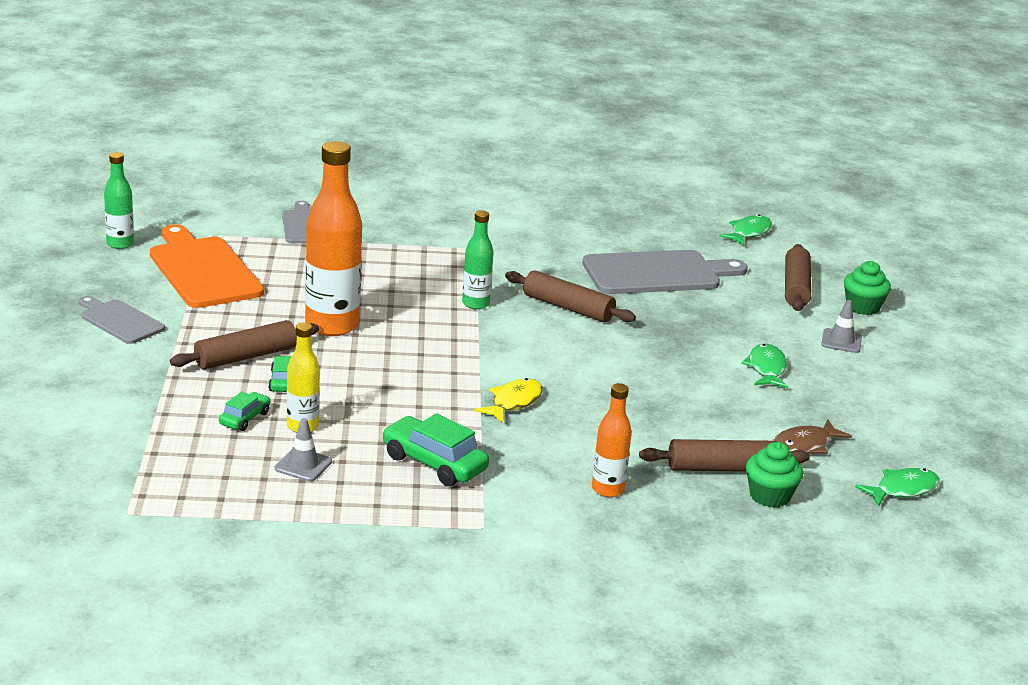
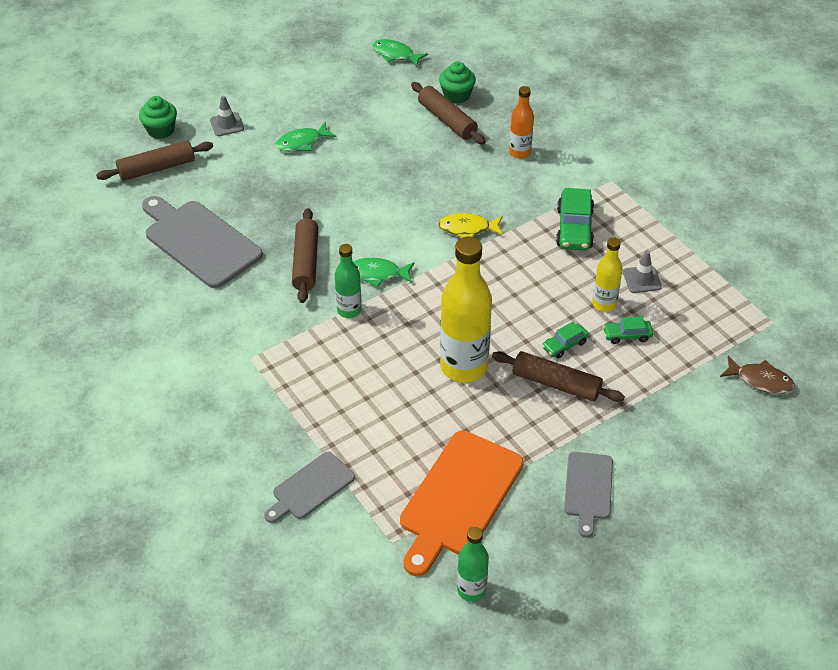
camera: 120 degrees left, 20 degrees up
(332, 325) = (463, 367): orange bottle -> yellow bottle
(749, 232) = (70, 223): green fish -> green fish (377, 274)
(805, 445) = (385, 100): brown fish -> brown fish (760, 380)

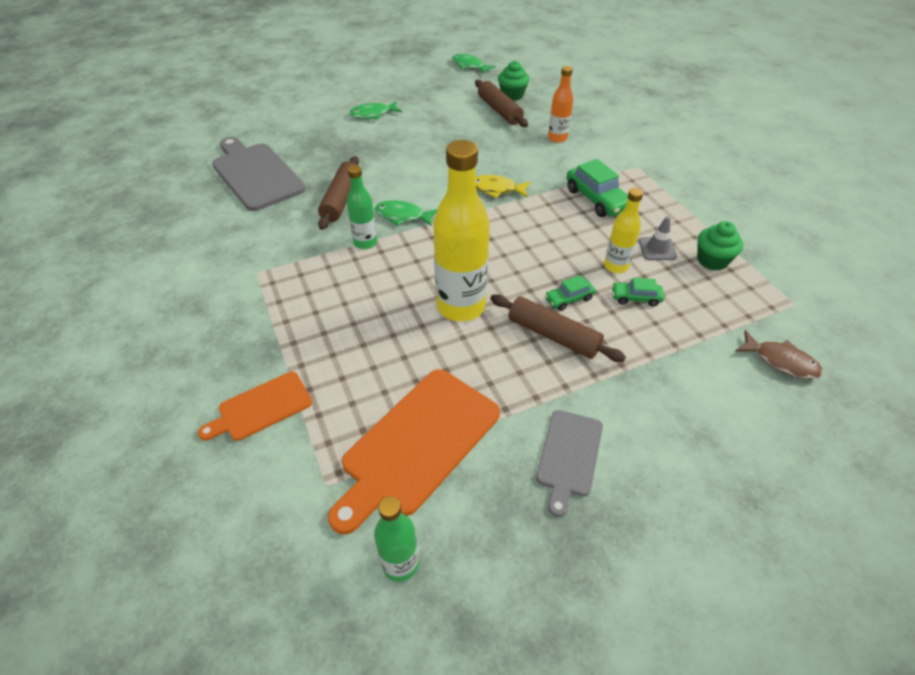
camera: 10 degrees right, 0 degrees up
(157, 168) = (247, 120): brown rolling pin -> none
(161, 130) = (263, 96): green cupcake -> green cupcake (712, 260)
(227, 124) = (317, 97): grey traffic cone -> none
(310, 487) = (261, 407): grey cutting board -> orange cutting board
(574, 228) = (597, 199): green car -> green car turned 45 degrees counterclockwise

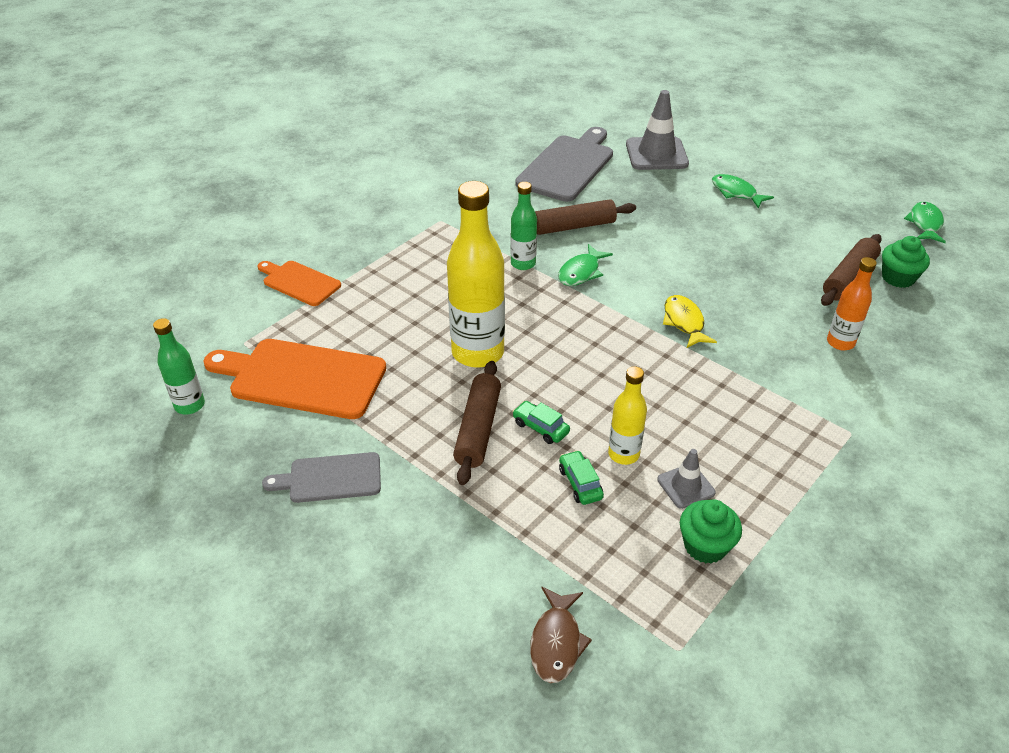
camera: 65 degrees right, 5 degrees down
(289, 128) = (656, 154): none -> grey traffic cone
(402, 216) = (581, 272): green fish -> green fish turned 135 degrees counterclockwise
(597, 199) = (740, 409): green car -> none

